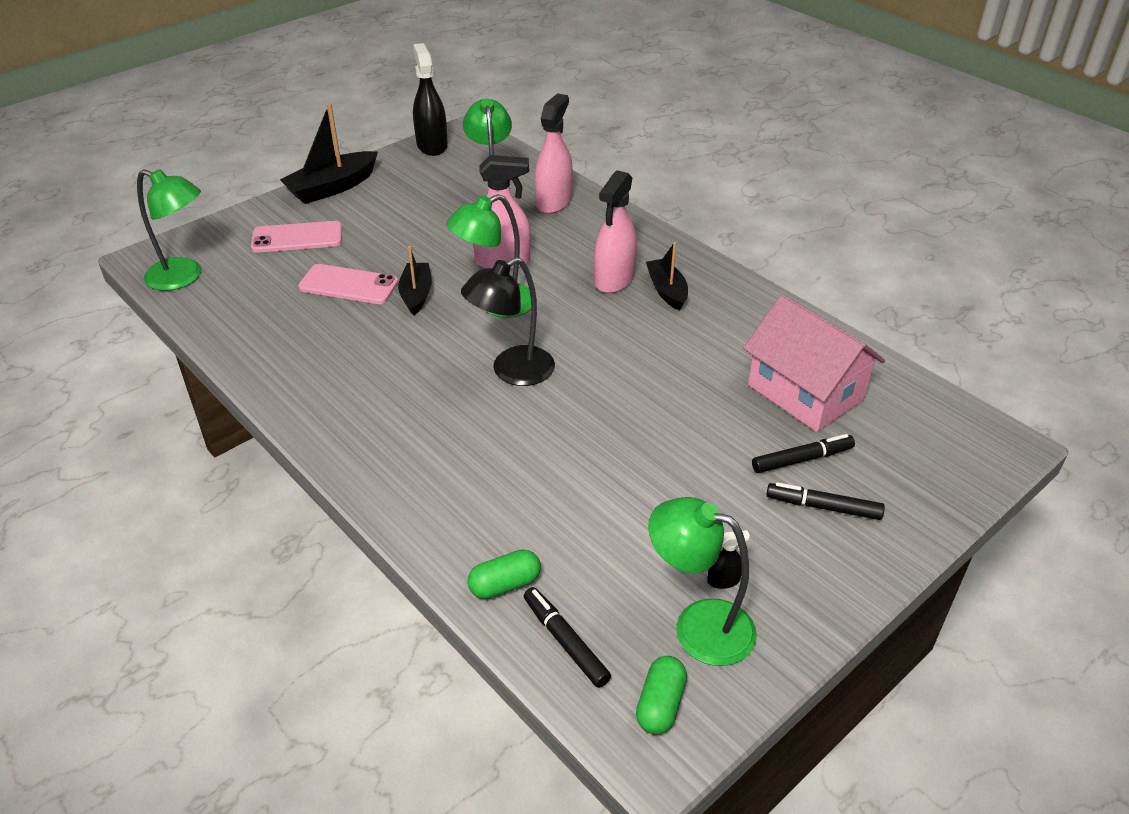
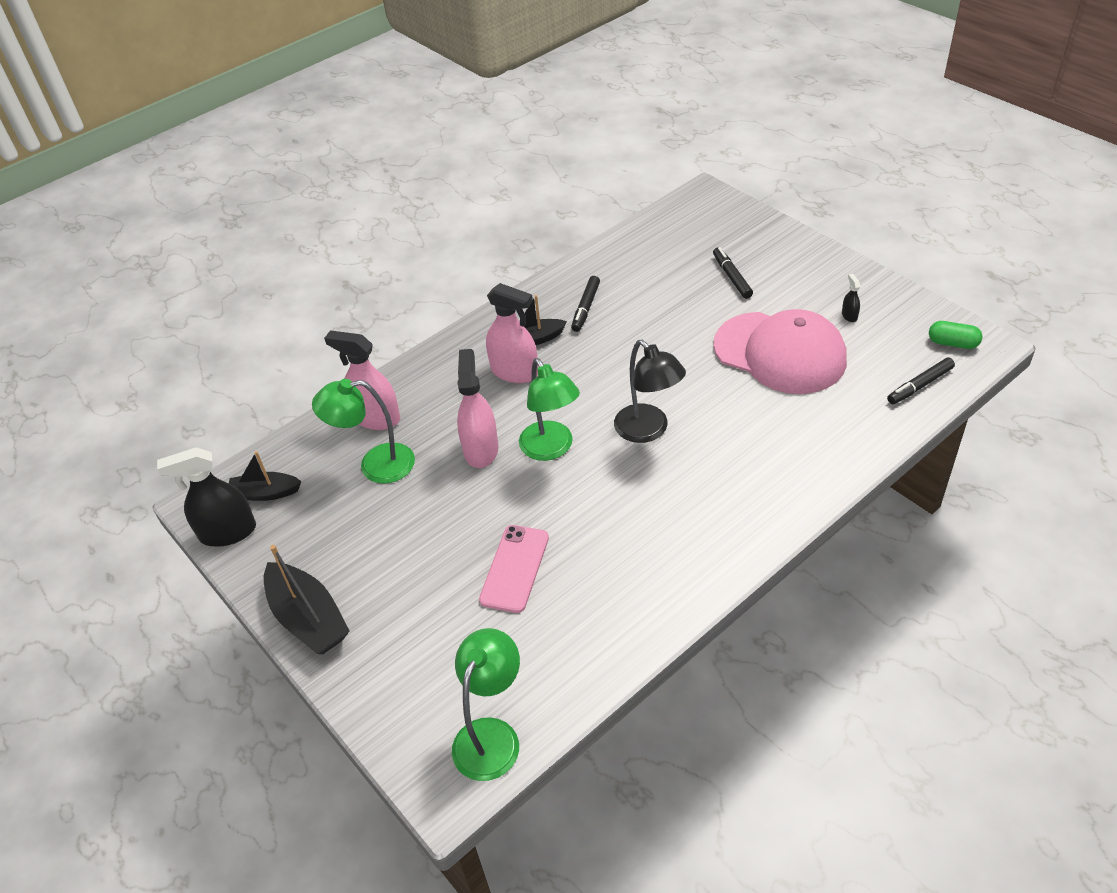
camera: 85 degrees left, 5 degrees up
(297, 238) = (417, 634): pink phone -> none
(416, 295) = (534, 509): black boat -> black boat (265, 493)
(505, 584) = (881, 418): green capsule -> none
(640, 494) = (780, 353): none -> pink cap
(698, 626) = (889, 327): green lamp -> none
(805, 392) = (661, 271): pink house -> none
(823, 507) = (775, 270): black marker -> black marker (585, 308)

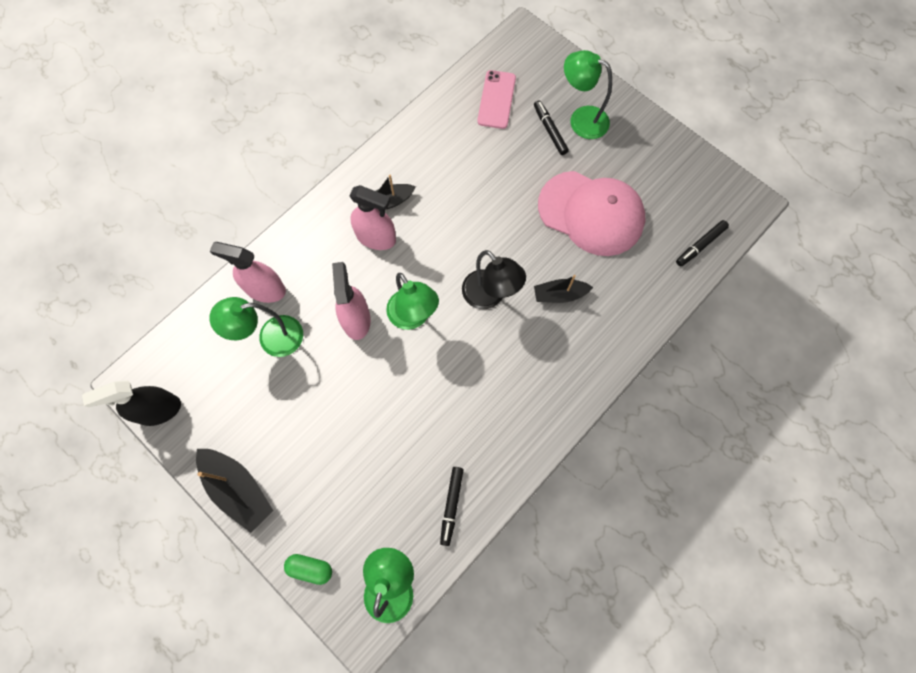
camera: 10 degrees left, 25 degrees up
(265, 493) = (183, 369): black boat -> black boat (559, 295)
(514, 568) = (394, 435): pink phone -> pink phone (496, 99)
(585, 308) = (430, 166): black marker -> black marker (451, 505)
(770, 267) = (581, 119): none -> green lamp
(849, 315) = (646, 172): black spray bottle -> none
(952, 343) = (726, 201): green capsule -> green capsule (310, 568)

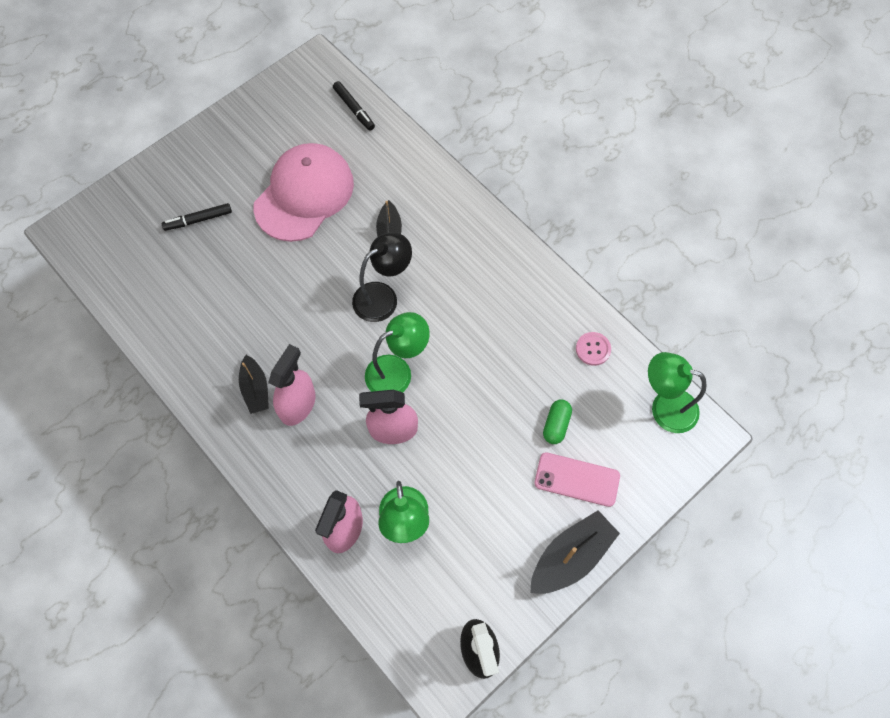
camera: 85 degrees left, 5 degrees down
(310, 568) = (650, 483): green capsule -> green capsule (556, 425)
(451, 505) = (593, 349): black marker -> pink button
(496, 99) = (146, 268): pink phone -> pink phone (576, 479)
(581, 119) = (191, 189): green lamp -> none

